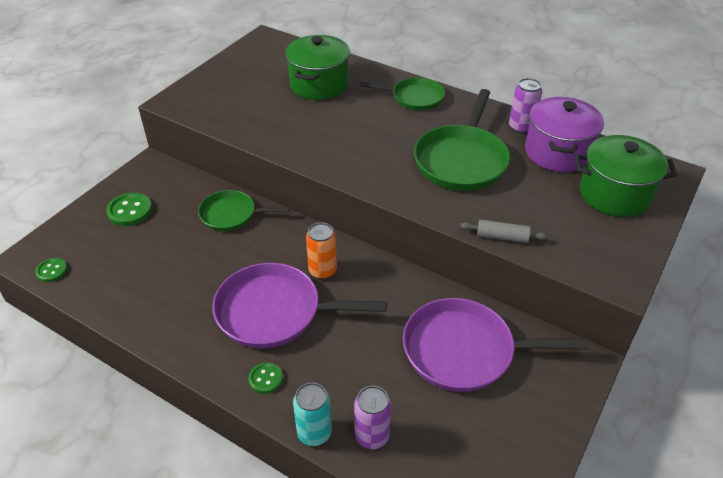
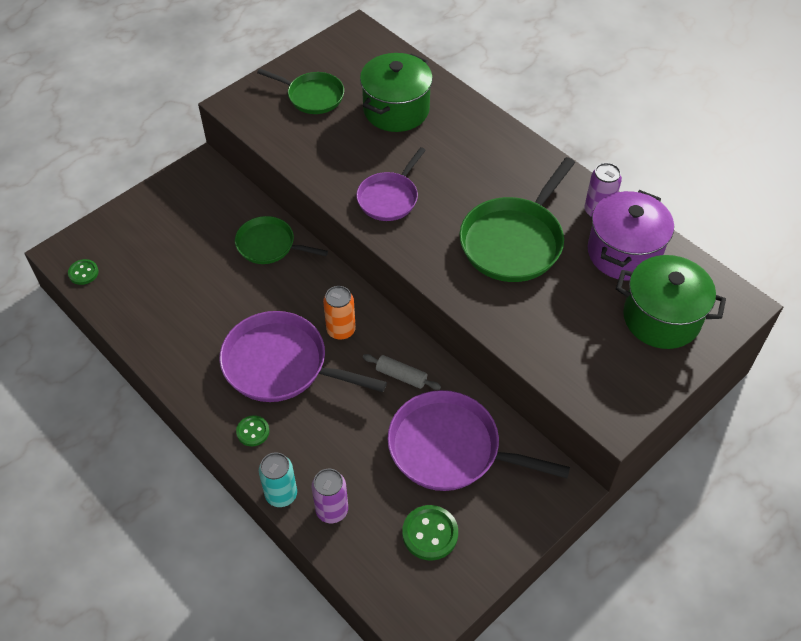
camera: 15 degrees right, 10 degrees up
(130, 211) = (170, 219): green button -> green button (430, 533)
(338, 147) = (389, 198): none -> purple pan
(414, 98) = (495, 148): green pan -> green pan (312, 96)
(502, 237) = (517, 343): grey rolling pin -> grey rolling pin (401, 376)

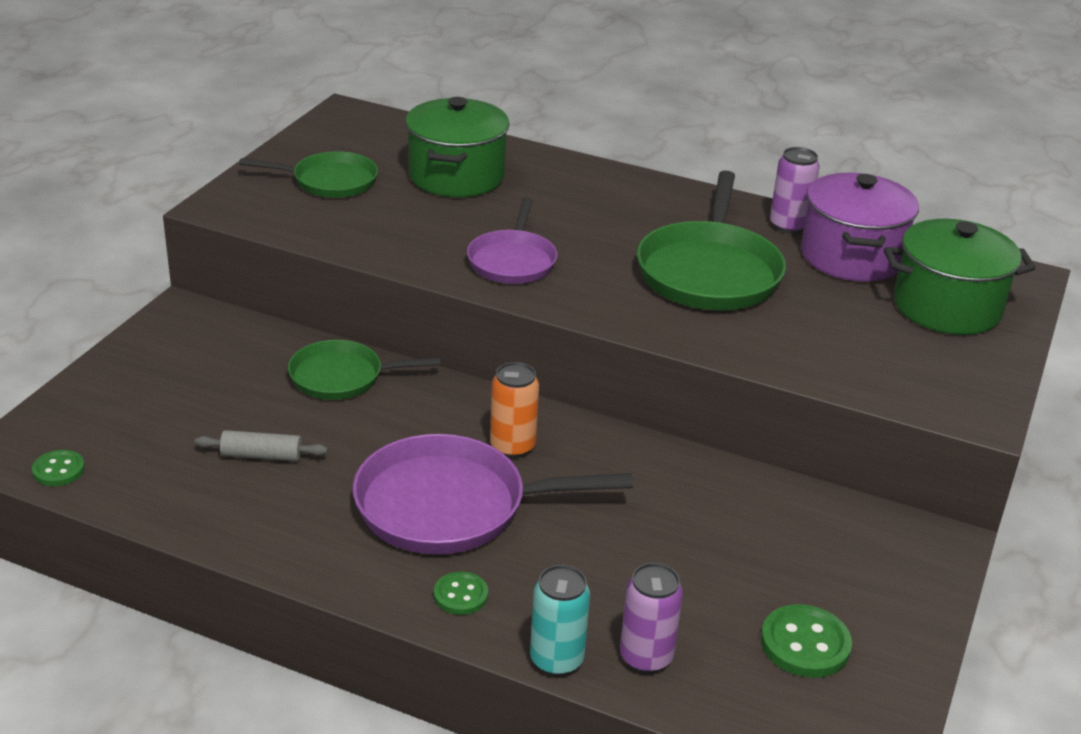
camera: 25 degrees left, 20 degrees down
(401, 376) = (634, 477): grey rolling pin -> grey rolling pin (262, 456)
(450, 448) = (760, 539): purple pan -> none

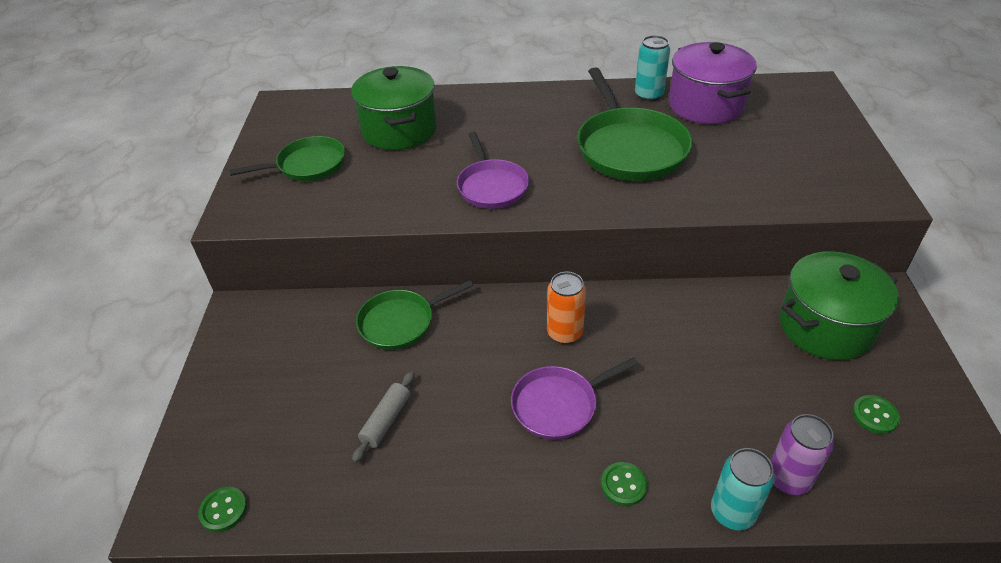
camera: 20 degrees left, 10 degrees up
(262, 456) = (386, 421): grey rolling pin -> grey rolling pin turned 45 degrees counterclockwise
(450, 506) = (558, 405): purple pan -> purple pan, size x0.61
(788, 225) = (648, 95): purple can -> turquoise can
(805, 644) = (875, 415): green button -> green button, size x0.62
(947, 307) = (792, 122): green pot -> green pot (825, 327)

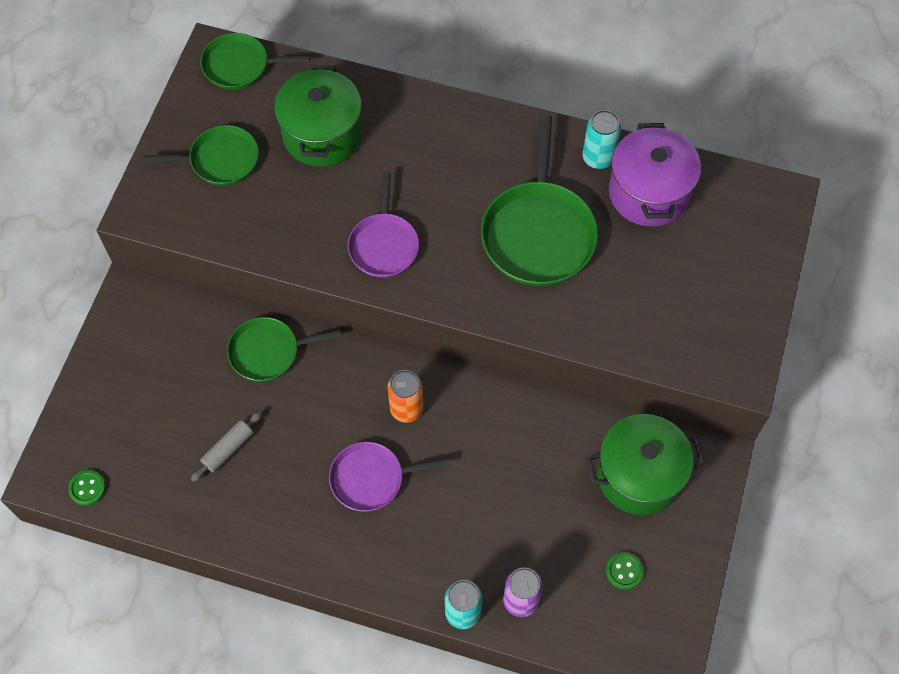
camera: 15 degrees right, 20 degrees up
(307, 106) = (240, 66): none -> green pan
(623, 485) = (391, 564): green button -> none

